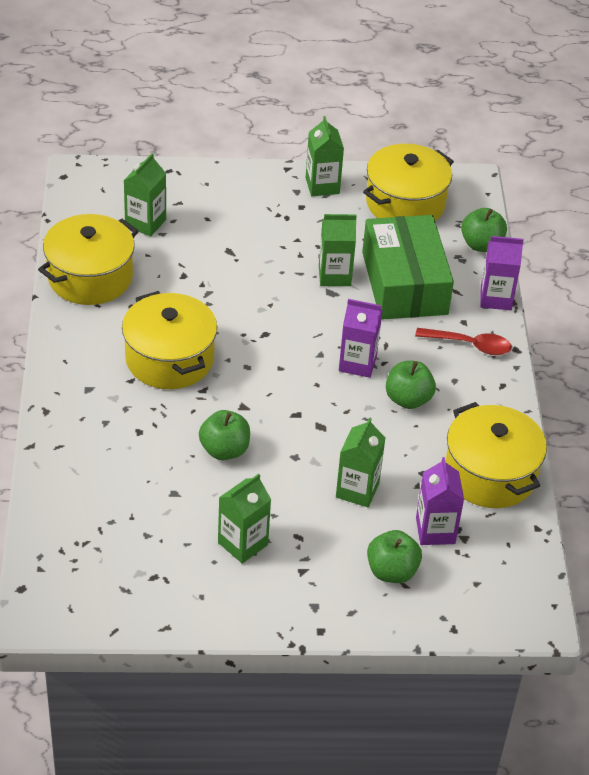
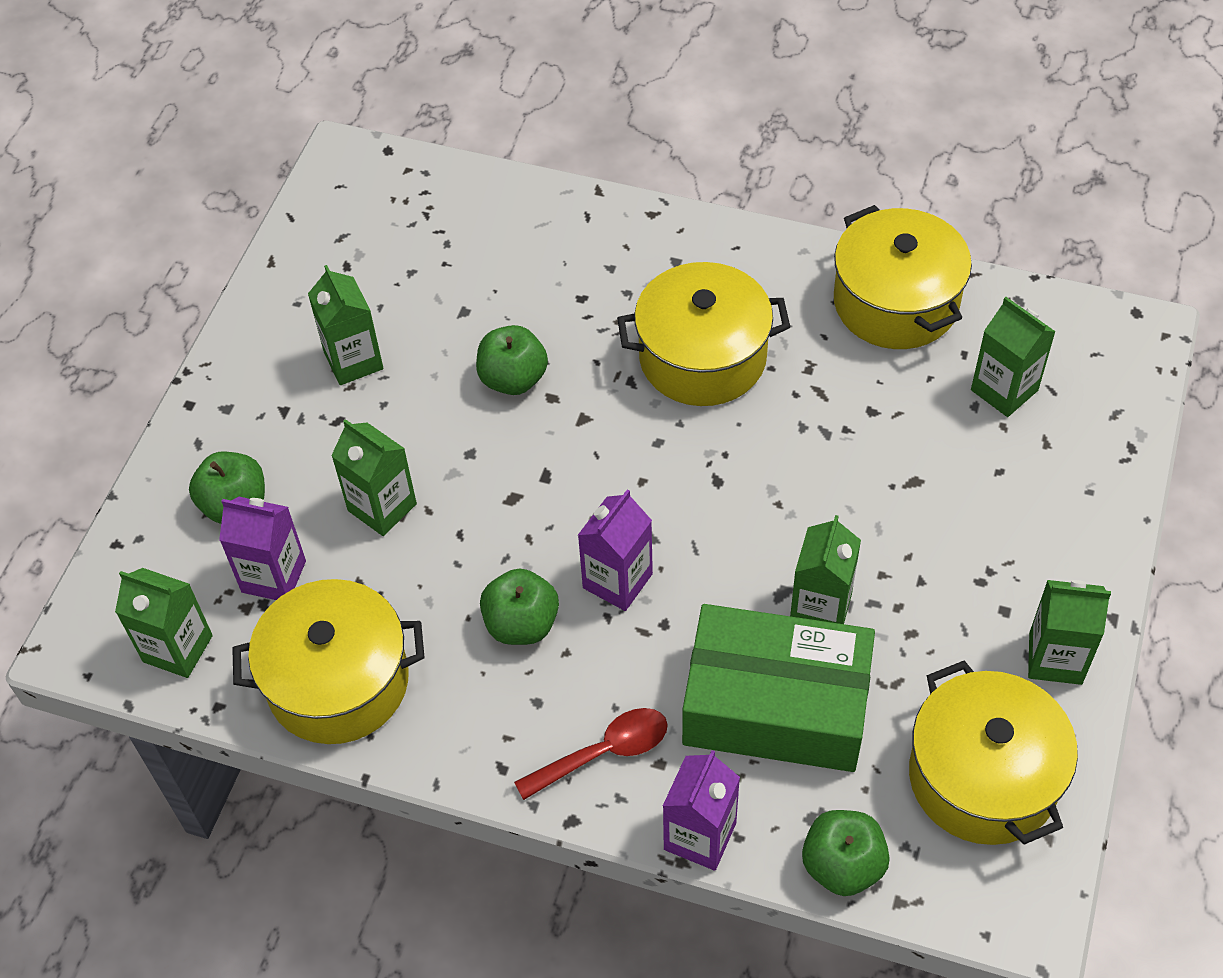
camera: 115 degrees right, 10 degrees up
(470, 345) = (604, 753): red spoon -> red spoon turned 150 degrees counterclockwise
(511, 563) = (178, 648): none -> green carton

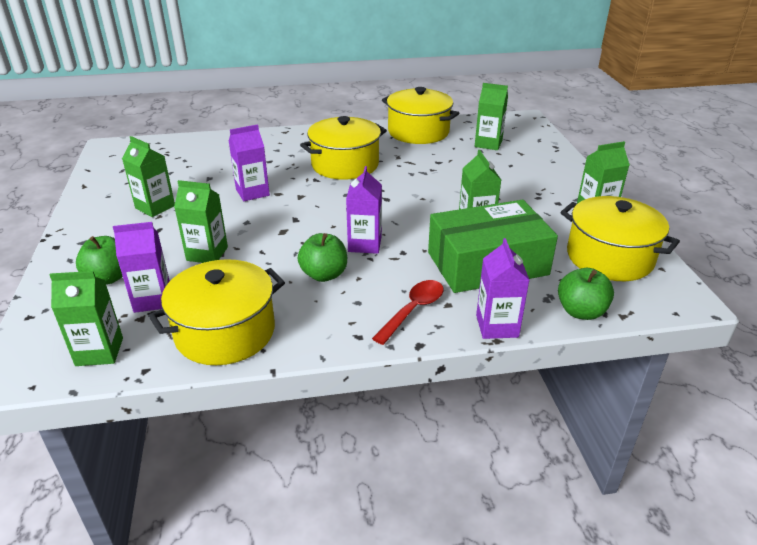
camera: 30 degrees left, 20 degrees down
(513, 379) = (252, 192): green apple -> purple carton

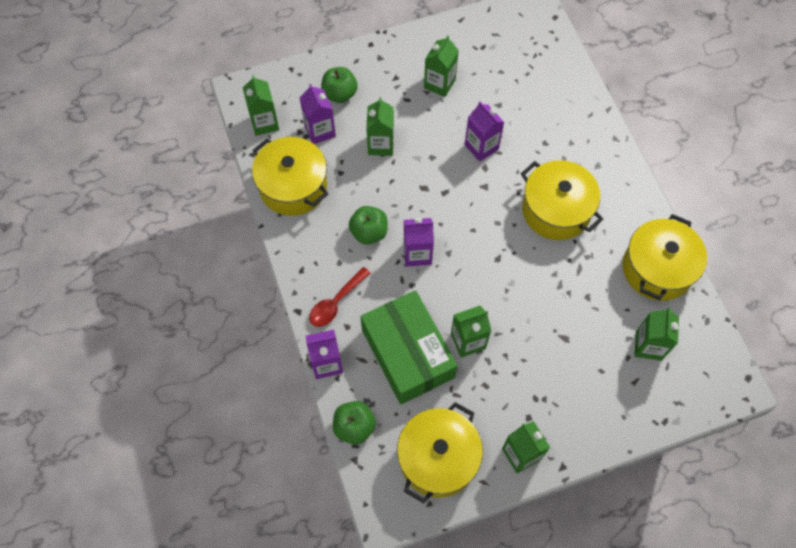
camera: 80 degrees right, 30 degrees up
(413, 310) = (336, 302): red spoon -> red spoon turned 105 degrees clockwise

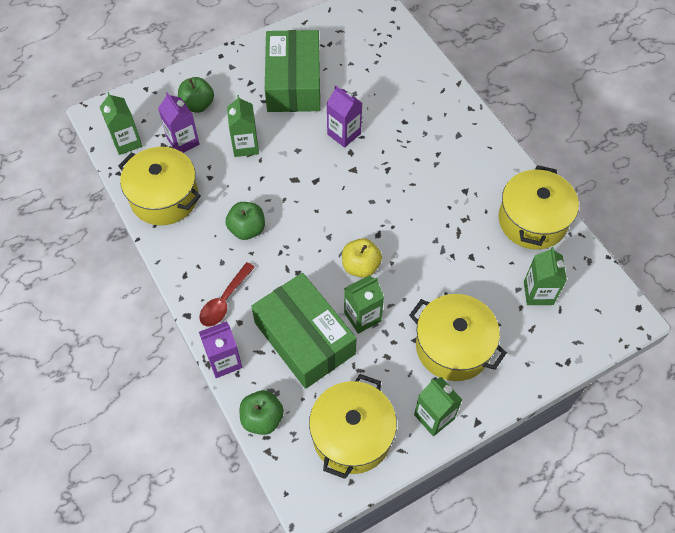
camera: 10 degrees left, 5 degrees down
(417, 254) = (298, 242): purple carton -> none
(439, 84) = (293, 82): green carton -> green box
(475, 289) = (360, 266): none -> yellow apple
(556, 210) = (426, 181): yellow pot -> yellow pot (453, 347)

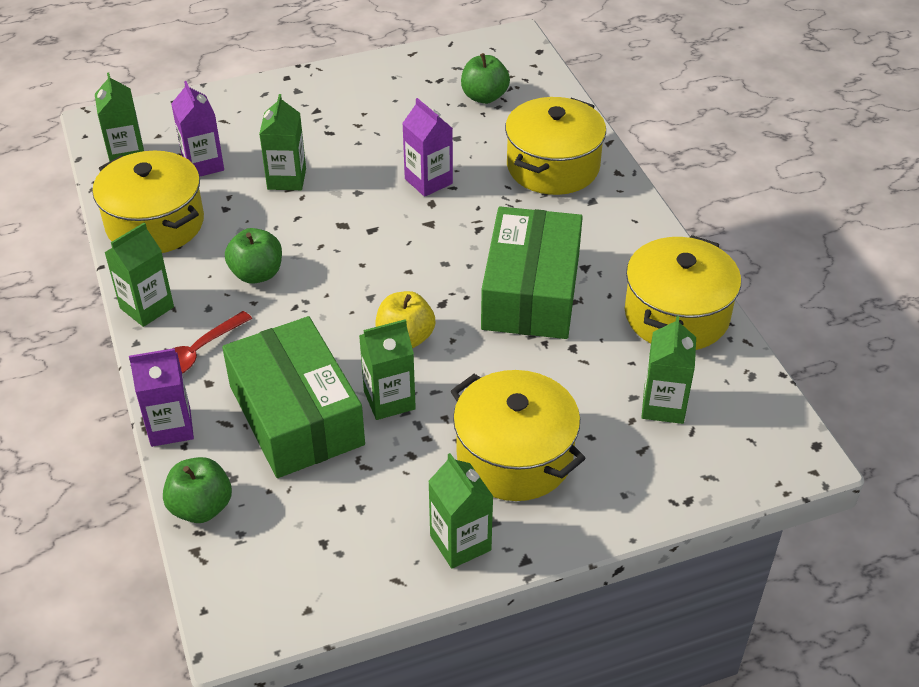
camera: 10 degrees right, 15 degrees down
(180, 268) = (147, 307): none -> green carton
(197, 105) = (237, 127): green apple -> green apple (484, 97)
(293, 82) = (376, 116): green box -> green box (531, 291)
(352, 435) = (328, 549): yellow pot -> yellow pot (553, 166)

